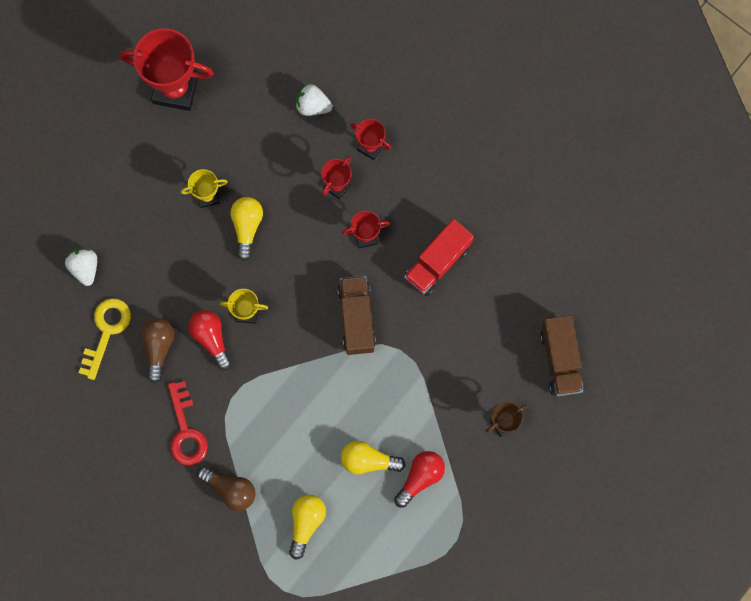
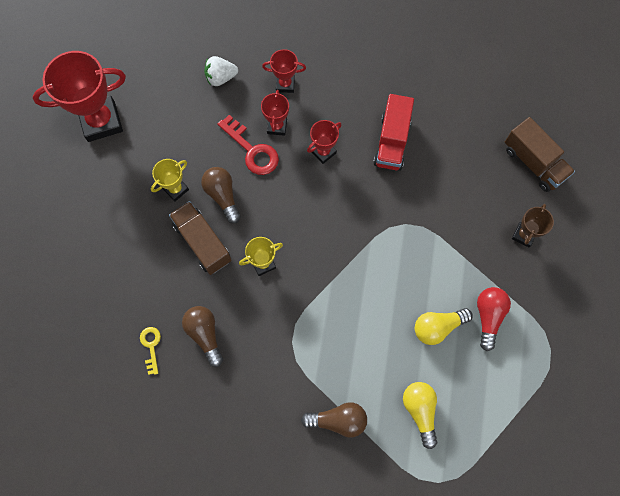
camera: 30 degrees left, 5 degrees down
(85, 268) = (102, 303): white strawberry -> none
(106, 331) = (151, 346): yellow key -> yellow key, size x0.57
(186, 430) = (269, 391): red key -> red key (252, 150)
(211, 338) = (245, 301): red light bulb -> none
(247, 227) = (223, 196): yellow light bulb -> brown light bulb
(356, 318) = (356, 218): brown truck -> brown truck (202, 242)

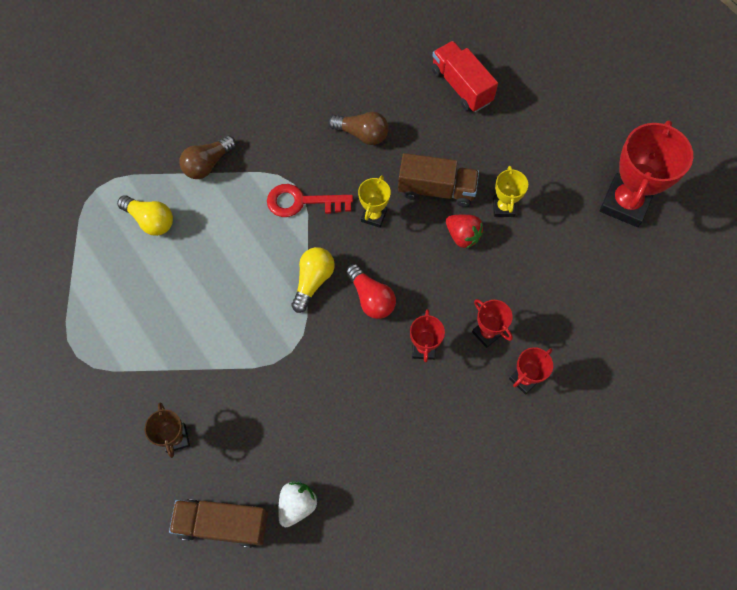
camera: 135 degrees right, 5 degrees down
(151, 346) = (390, 96): yellow key -> none
(221, 78) = (584, 331): white strawberry -> white strawberry (297, 505)
(223, 196) = (462, 236): brown light bulb -> red strawberry
(252, 150) = (483, 293): red key -> red key (302, 202)
(392, 141) = (375, 416): red truck -> red truck (461, 86)
(437, 327) = (188, 291): yellow light bulb -> yellow light bulb (313, 281)
(488, 316) = (152, 337): red light bulb -> red light bulb (371, 298)

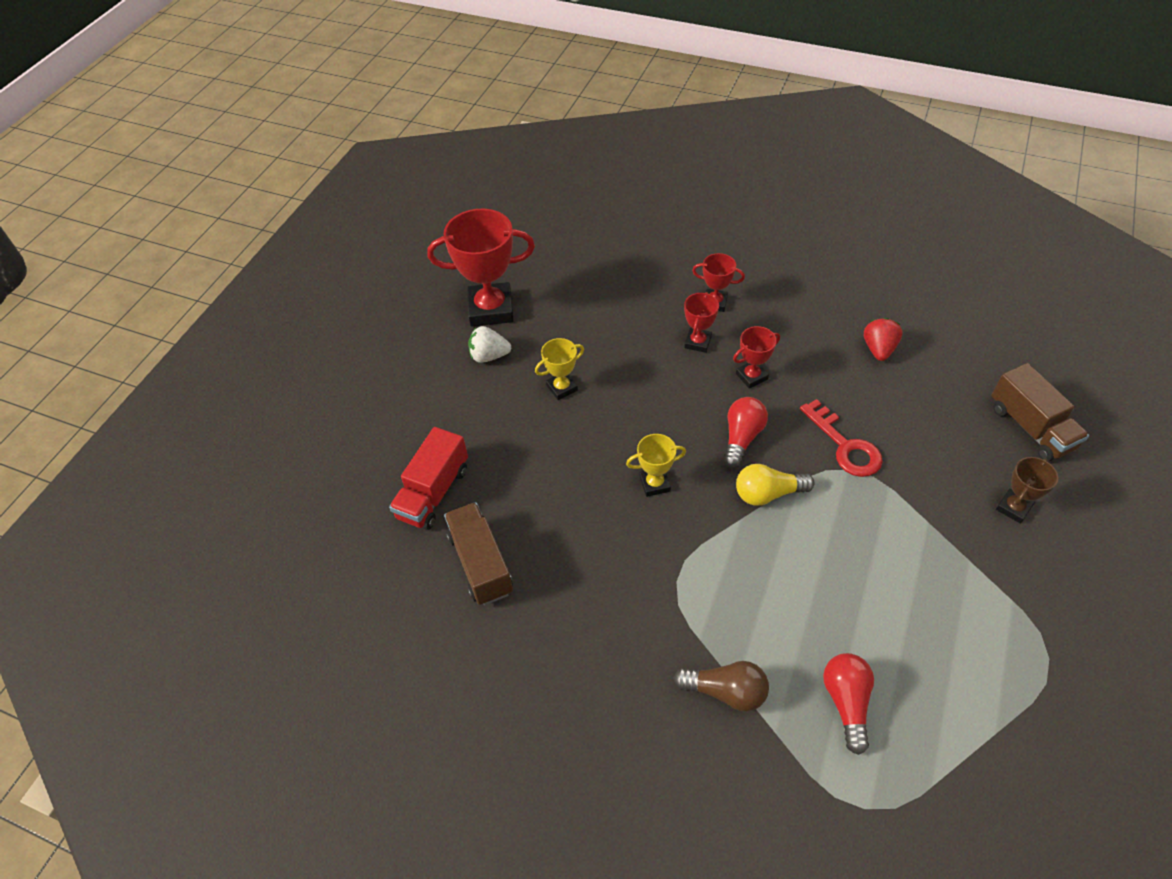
camera: 120 degrees left, 15 degrees down
(150, 220) = (846, 702): yellow light bulb -> red light bulb
(297, 505) = (960, 388): white strawberry -> white strawberry (489, 356)
(302, 202) = (692, 557): red key -> red key (845, 445)
(362, 134) = (563, 551): brown light bulb -> none
(436, 189) = (582, 448): brown truck -> brown truck (480, 563)
(462, 236) = (617, 403): red strawberry -> red strawberry (878, 349)

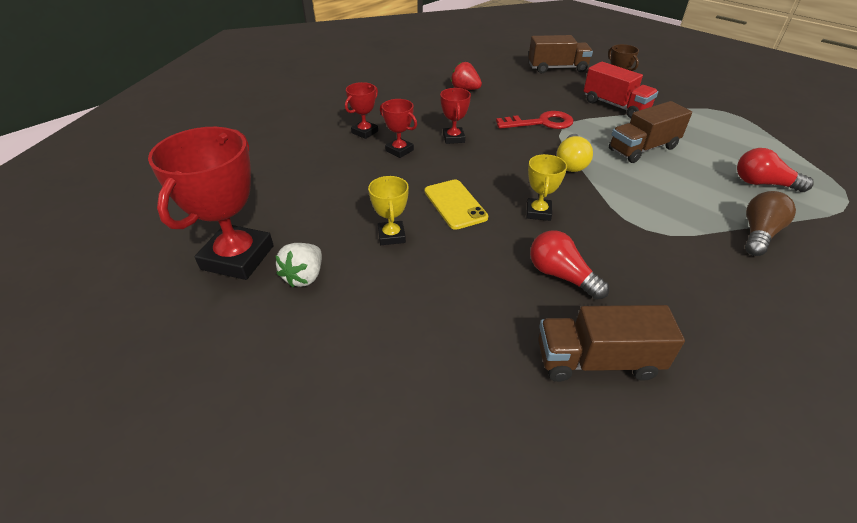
camera: 70 degrees left, 10 degrees down
(433, 493) = (477, 380): red truck -> red truck (615, 106)
(631, 416) = (455, 204): none -> yellow phone
(741, 438) = (511, 159): red light bulb -> red light bulb (561, 275)
(851, 561) = (643, 149): none -> brown truck

